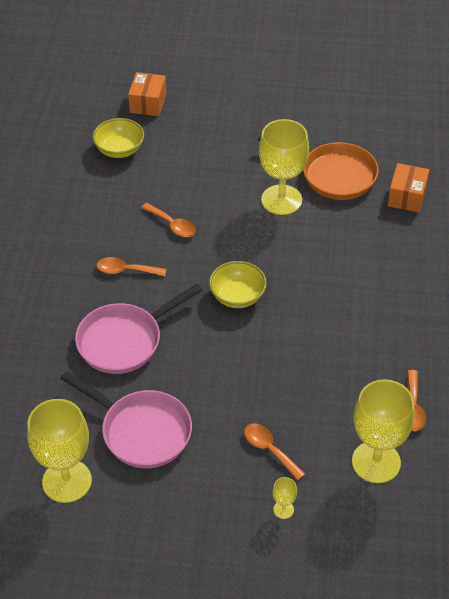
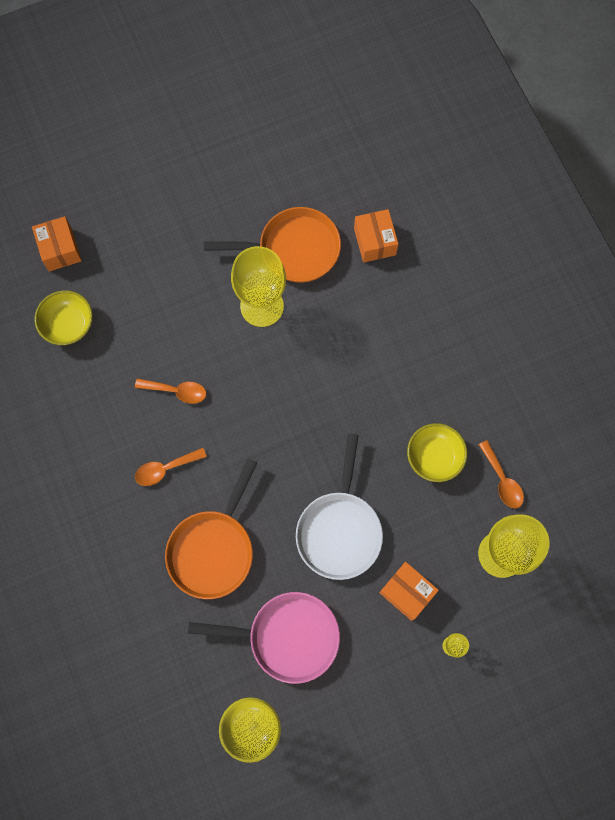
camera: 30 degrees left, 25 degrees up
(124, 341) = (213, 549): pink pan -> orange pan
(237, 296) = (286, 442): yellow bowl -> yellow bowl (434, 457)
(241, 376) = (339, 530): none -> white pan
(269, 449) = (407, 592): orange spoon -> orange box

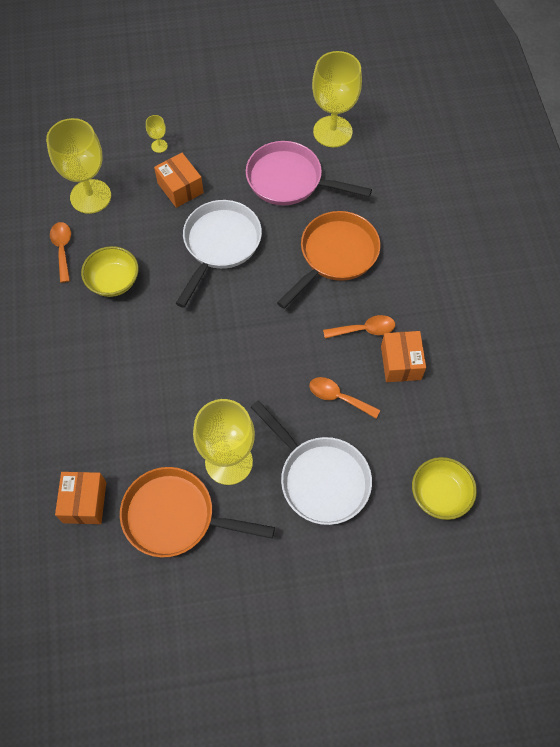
camera: 165 degrees left, 10 degrees down
(60, 249) = (438, 586): orange box -> orange box (401, 363)
(177, 312) = (320, 478): none -> white pan

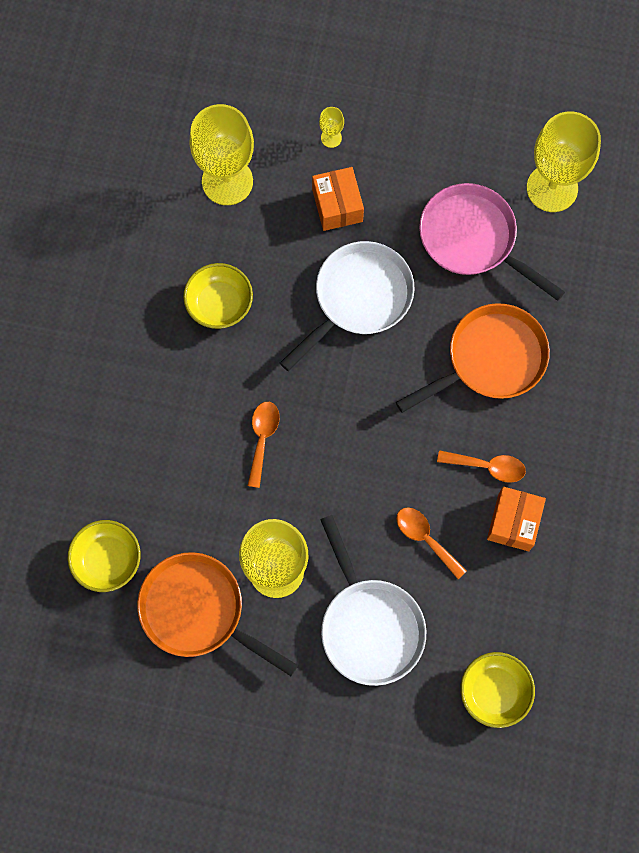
camera: 20 degrees right, 10 degrees up
(62, 249) = (174, 241): orange spoon -> orange spoon (262, 438)
(84, 502) = (108, 560): orange box -> yellow bowl

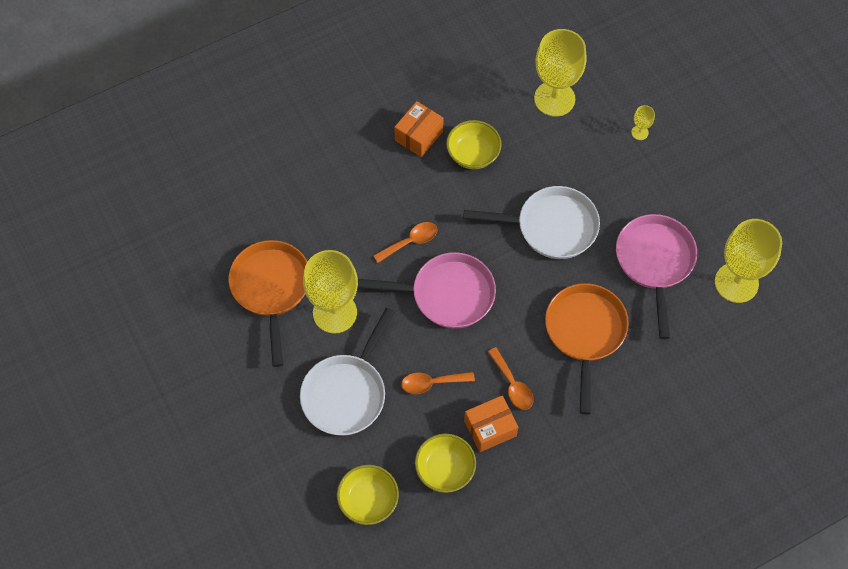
camera: 50 degrees right, 10 degrees down
(108, 560) = (259, 216): yellow bowl -> yellow bowl (445, 469)
(337, 205) = (599, 169): orange box -> orange box (419, 136)
(347, 450) = (447, 294): none -> pink pan
(425, 538) = (431, 383): orange spoon -> orange spoon turned 105 degrees counterclockwise
(490, 359) = (585, 333): orange pan -> orange pan turned 105 degrees counterclockwise

